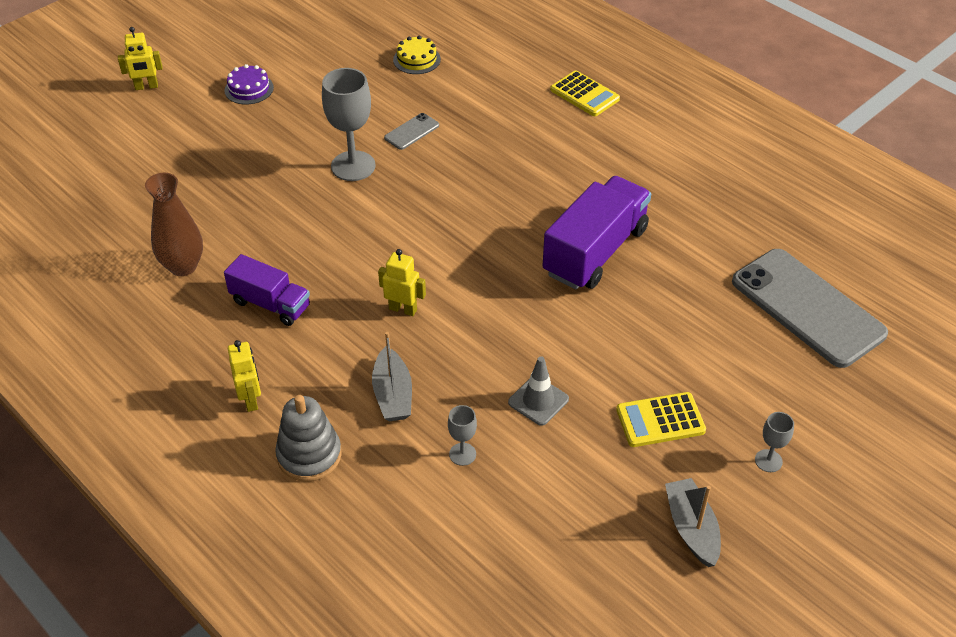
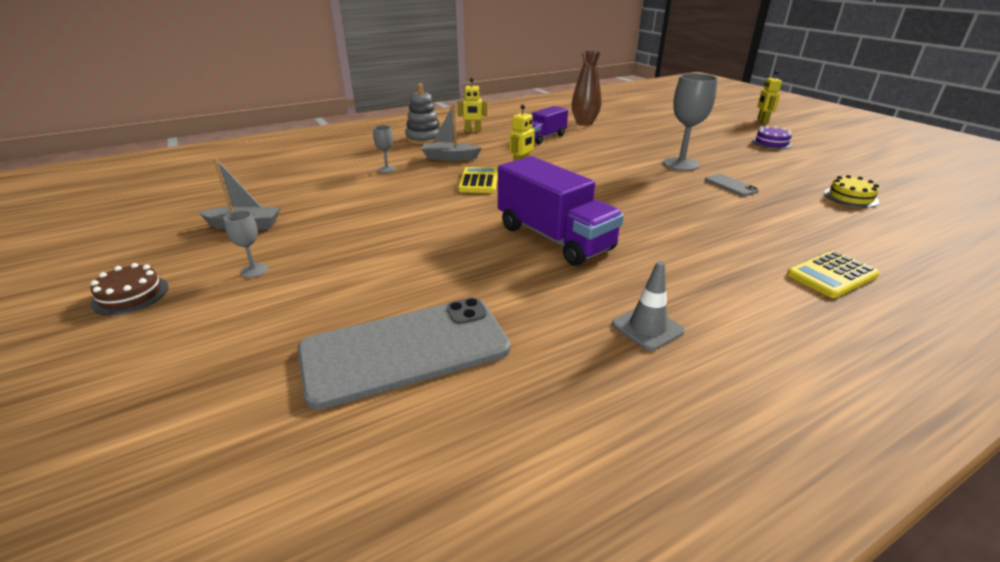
camera: 105 degrees right, 15 degrees down
(538, 401) = (407, 194): grey traffic cone -> grey traffic cone (647, 328)
(660, 420) = (345, 232): yellow calculator -> yellow calculator (478, 181)
(858, 537) = (130, 295): none -> brown cake

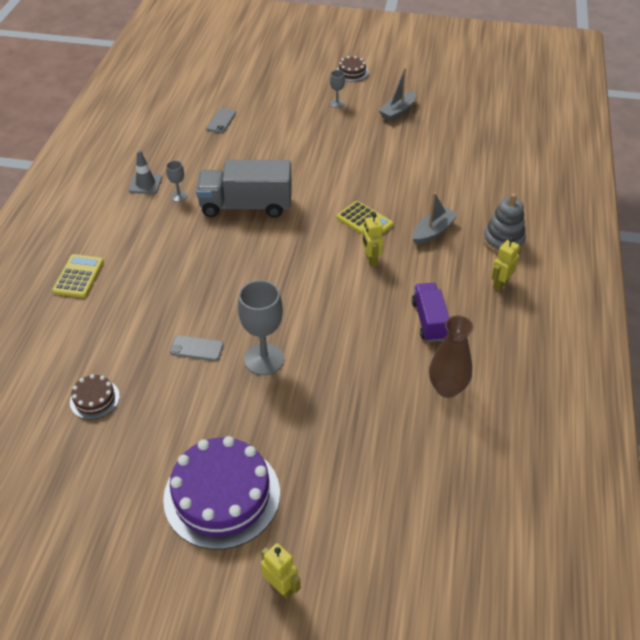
camera: 130 degrees right, 15 degrees up
(387, 169) = (439, 190): grey goblet -> grey goblet (179, 196)
(405, 350) = (221, 121): grey phone -> grey phone, size x0.42
(554, 238) = (246, 205): purple truck -> grey truck
(771, 143) = (222, 495): purple cake -> purple cake, size x2.16
(850, 197) = (94, 399): yellow cake -> brown cake

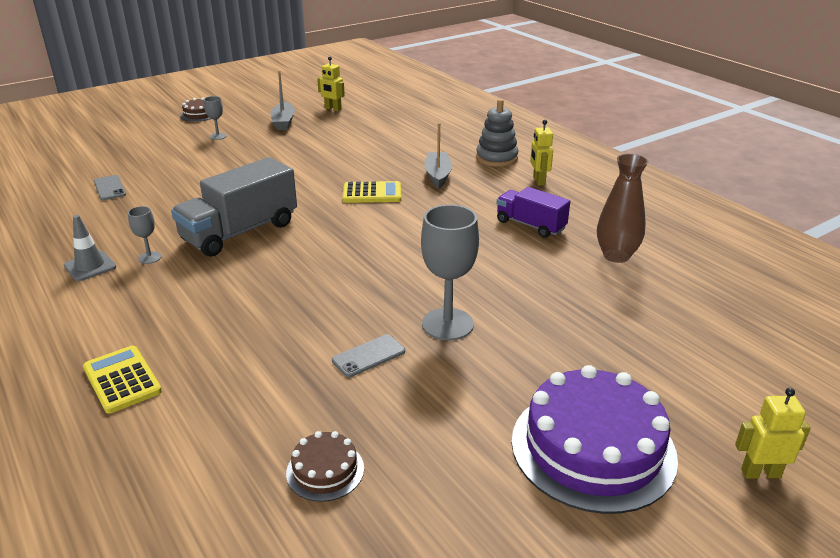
camera: 45 degrees left, 15 degrees down
(371, 260) = (420, 213): yellow robot -> yellow robot (333, 109)

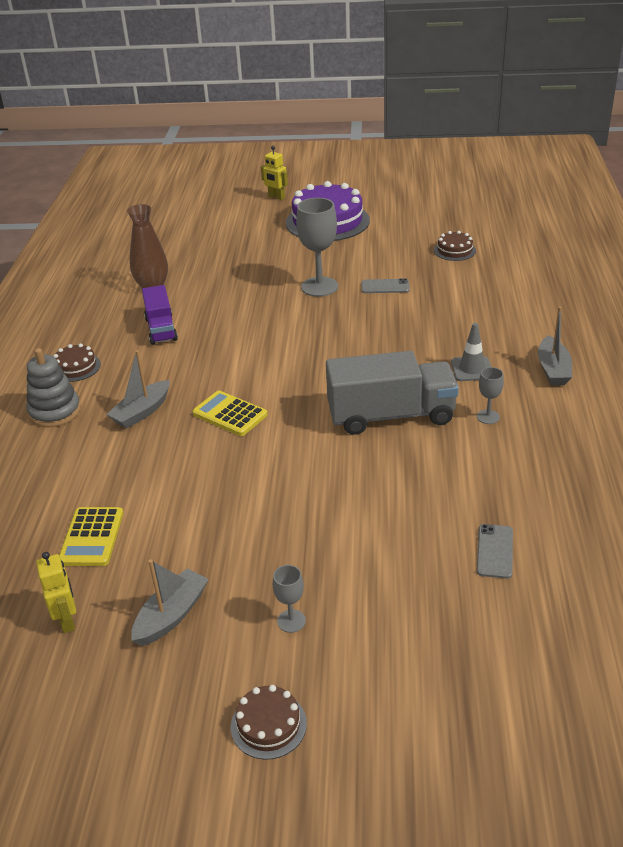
camera: 140 degrees left, 5 degrees up
(90, 266) = (545, 427): grey traffic cone -> grey traffic cone (472, 369)
(94, 322) = (553, 369): none -> grey boat
(122, 380) = (543, 323): yellow calculator -> yellow calculator (92, 537)
(538, 181) = (76, 367): yellow robot -> brown cake

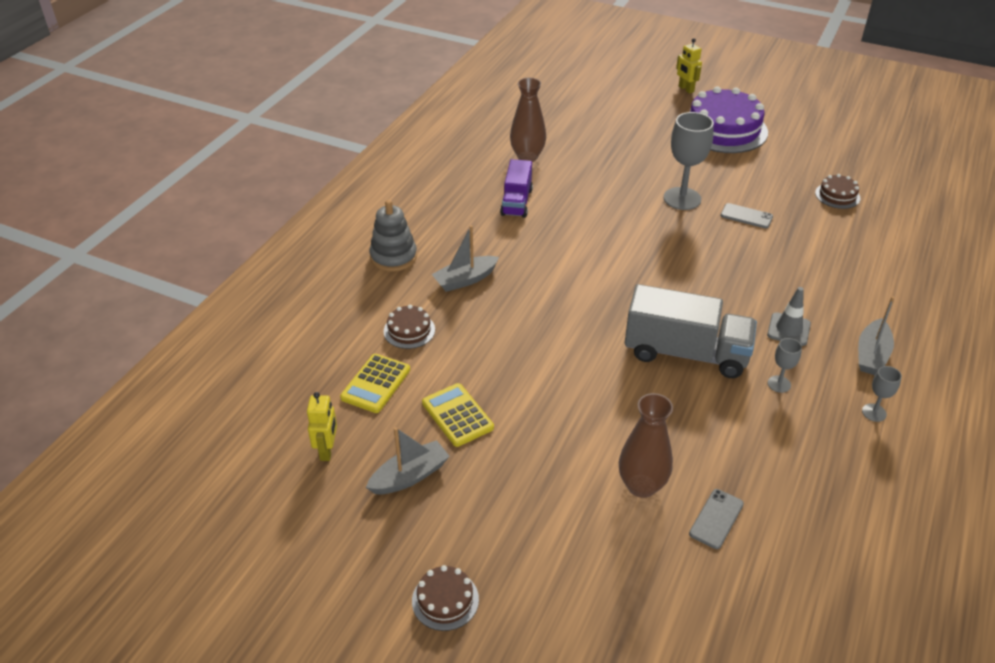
camera: 20 degrees right, 5 degrees up
(76, 367) = (428, 219): brown cake -> brown cake (409, 330)
(230, 414) = (539, 306): yellow calculator -> yellow calculator (457, 415)
(291, 621) = (504, 517): grey goblet -> grey goblet (874, 412)
(411, 545) = (641, 486): none -> brown vase

